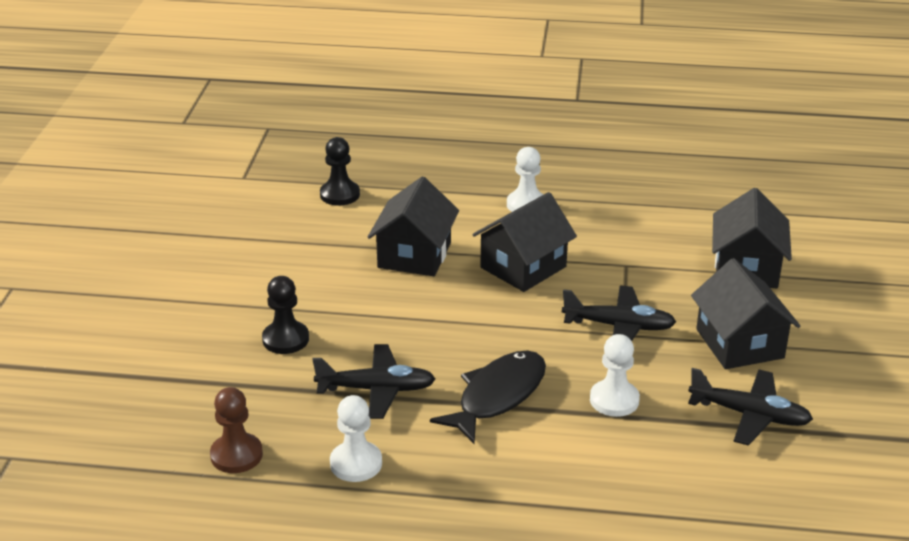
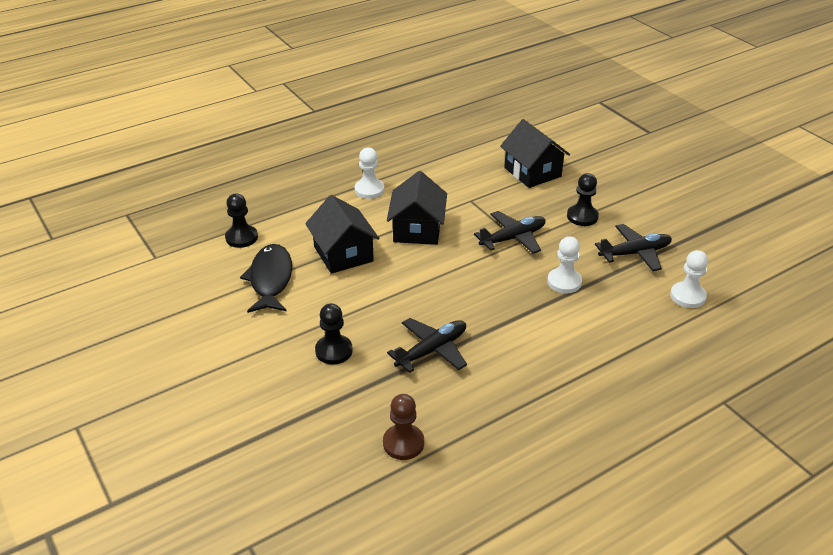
camera: 40 degrees left, 5 degrees up
(356, 463) = (480, 402): white pawn -> white pawn (687, 296)
(497, 396) = (503, 315): black fish -> black fish (270, 279)
(739, 344) = (582, 216): black house -> black pawn

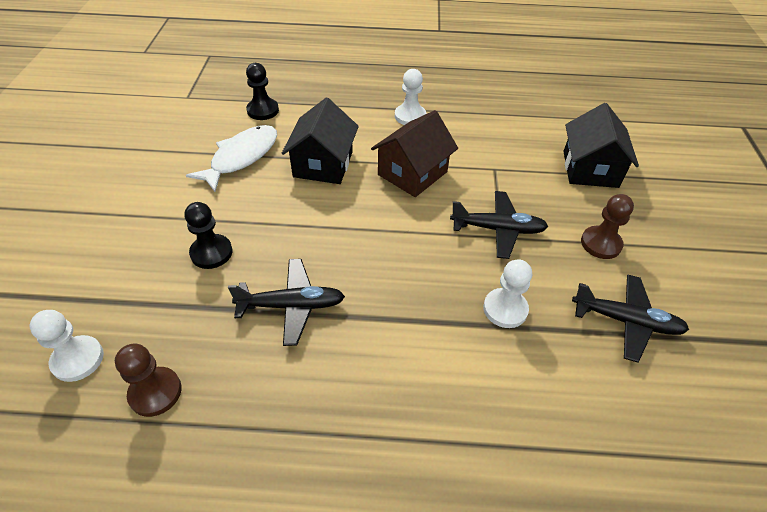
camera: 35 degrees right, 10 degrees up
(270, 279) = (241, 157): black fish -> white fish
(417, 229) = (412, 173): black house -> brown house
(582, 216) = (601, 244): black pawn -> brown pawn
(687, 296) = (647, 419): white pawn -> white pawn (78, 359)

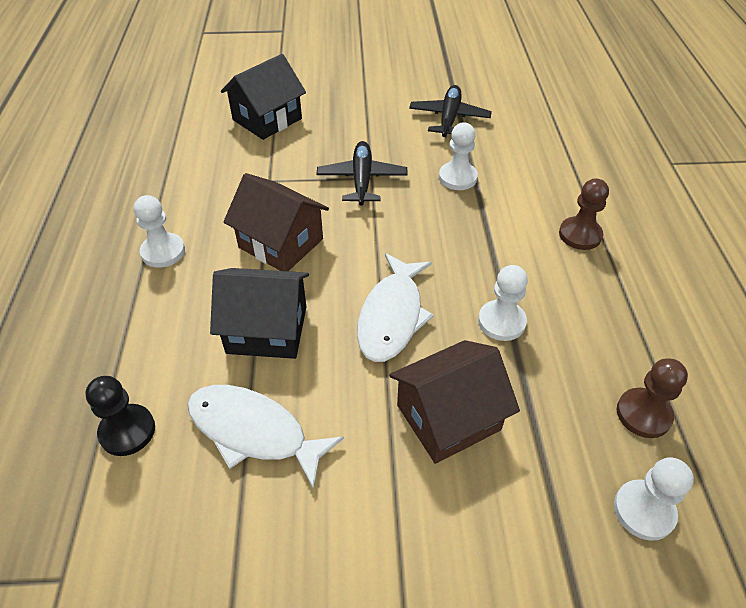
camera: 95 degrees left, 0 degrees up
(211, 253) = (448, 417): black pawn -> brown house
(292, 306) = (501, 322): black plane -> white pawn
(318, 232) = (392, 316): none -> white fish
(590, 169) = (267, 119): black house -> black house turned 45 degrees counterclockwise
(601, 244) = (369, 122): brown pawn -> brown pawn (580, 235)

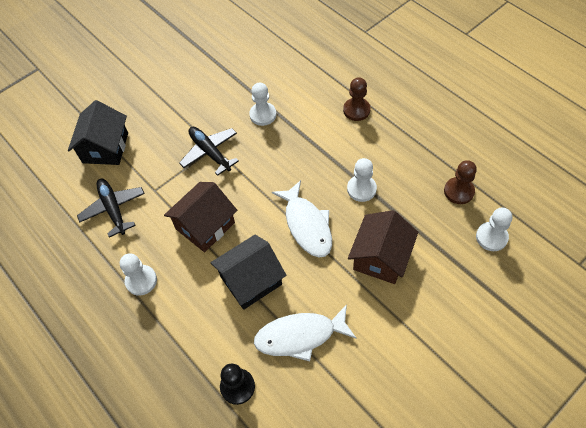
camera: 35 degrees left, 10 degrees up
(281, 243) = (205, 226): brown house -> brown house turned 45 degrees counterclockwise
(449, 118) = (220, 74): black plane -> black plane (113, 209)

